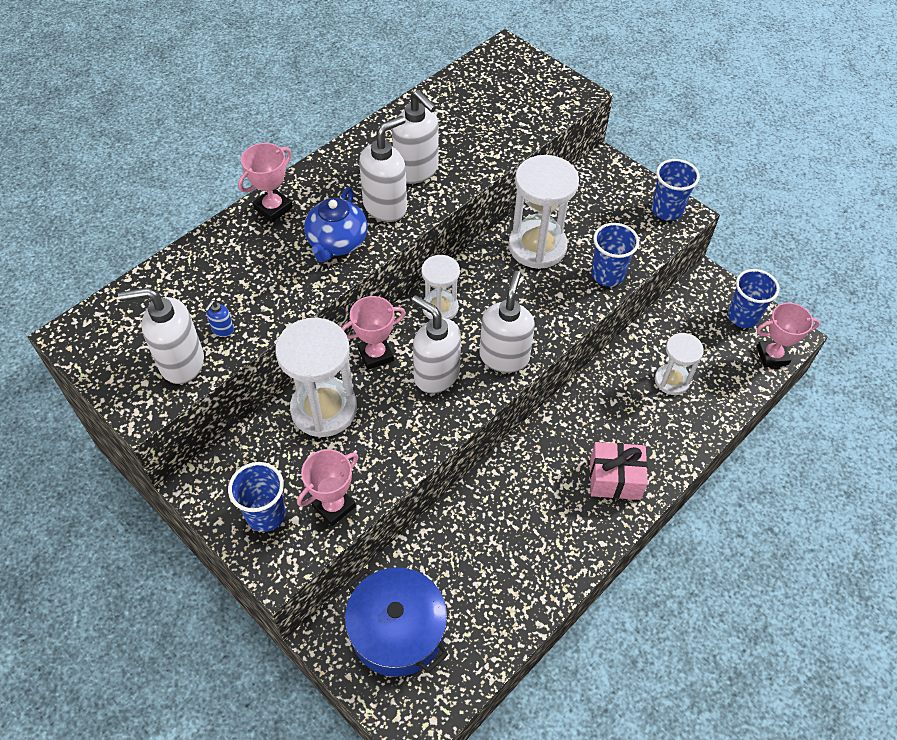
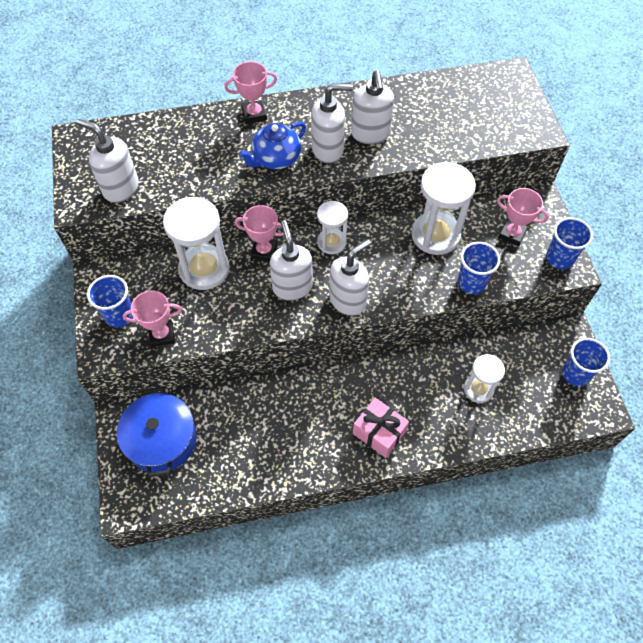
camera: 35 degrees right, 5 degrees up
(222, 330) = (160, 180): blue soap dispenser -> none
(772, 356) = (574, 416): pink trophy -> pink trophy (512, 234)

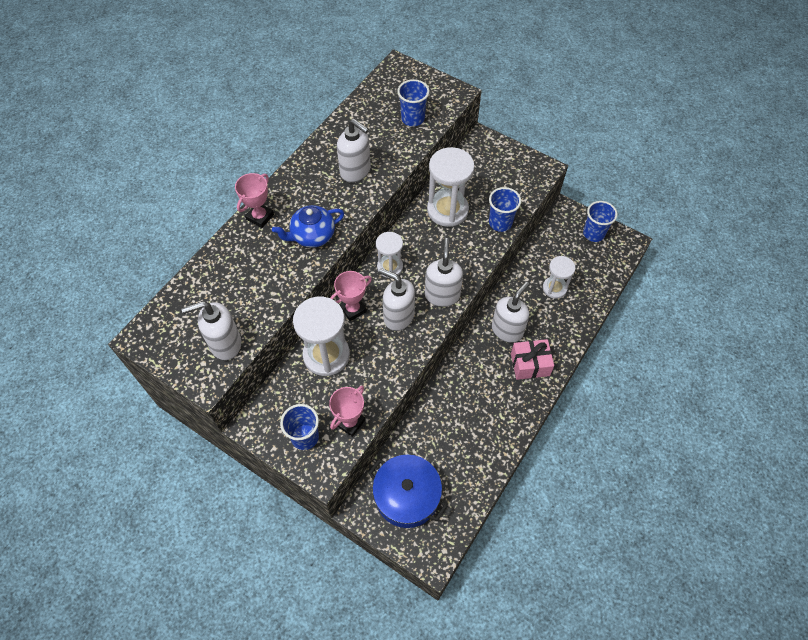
camera: 45 degrees left, 0 degrees up
(276, 159) = (312, 236): blue teapot -> blue teapot turned 60 degrees clockwise
(328, 149) = (340, 202): white soap dispenser -> white soap dispenser (507, 330)
(512, 234) = (490, 174): pink trophy -> none
(559, 258) = (531, 168): blue cup -> blue cup (413, 118)

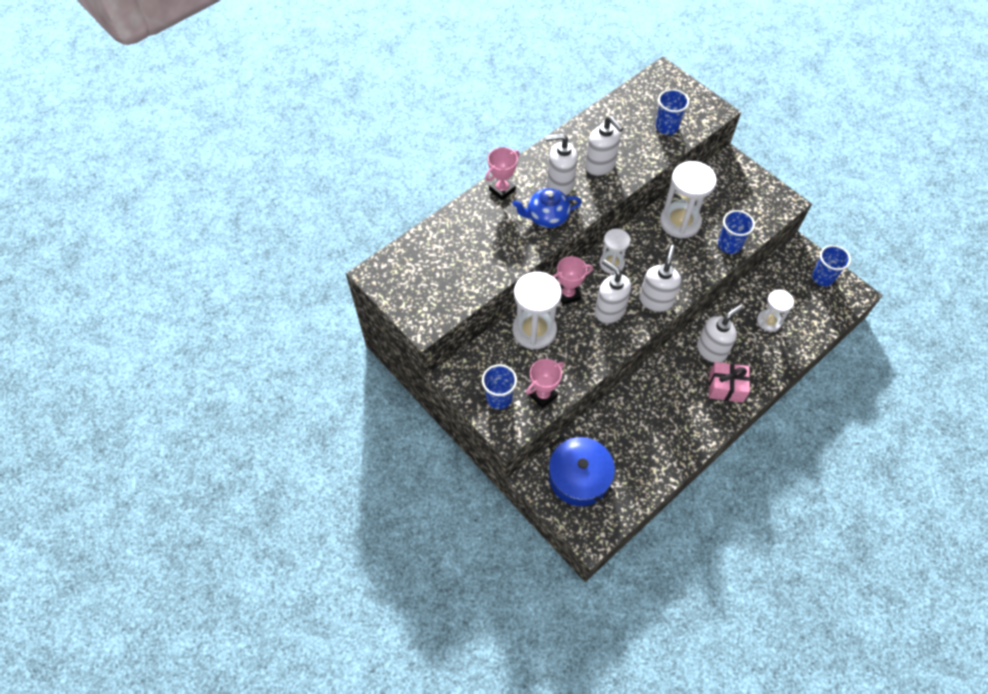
camera: 15 degrees right, 0 degrees up
(225, 344) = (448, 296): white soap dispenser -> white soap dispenser (559, 184)

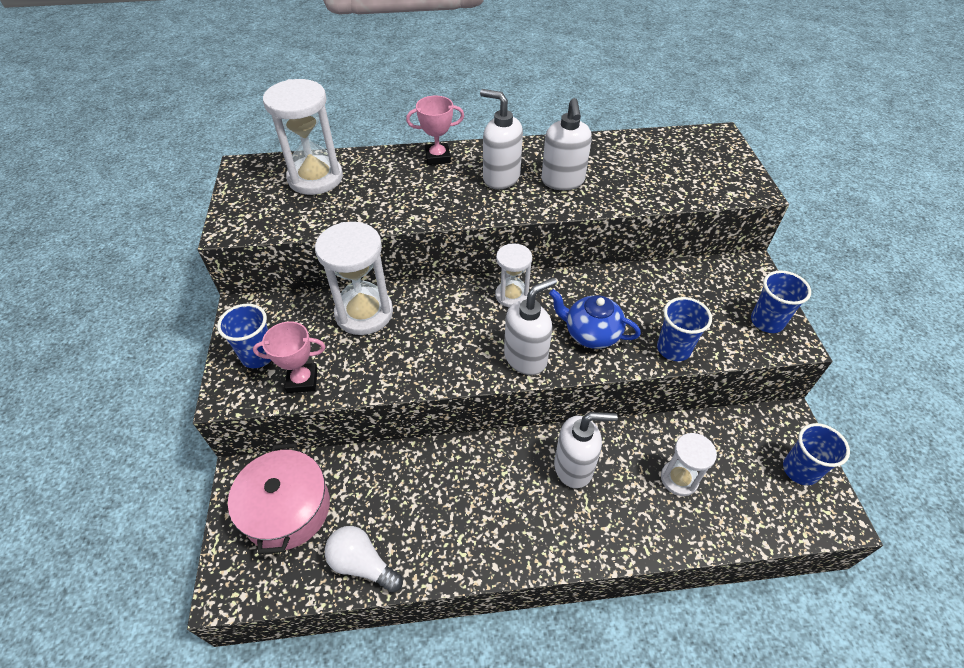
camera: 35 degrees right, 10 degrees down
(547, 217) = (455, 198): blue teapot -> blue teapot (591, 333)
(568, 295) = (434, 299): pink trophy -> none
(579, 477) = (287, 509): blue pot -> pink pot
(609, 311) = (462, 339): white soap dispenser -> none
(648, 475) = (362, 564): none -> white light bulb
(666, 127) = (677, 180): blue cup -> blue cup (766, 322)
(680, 222) = (631, 295): white hourglass -> white hourglass (315, 178)
(726, 387) = (554, 523): pink gift -> none

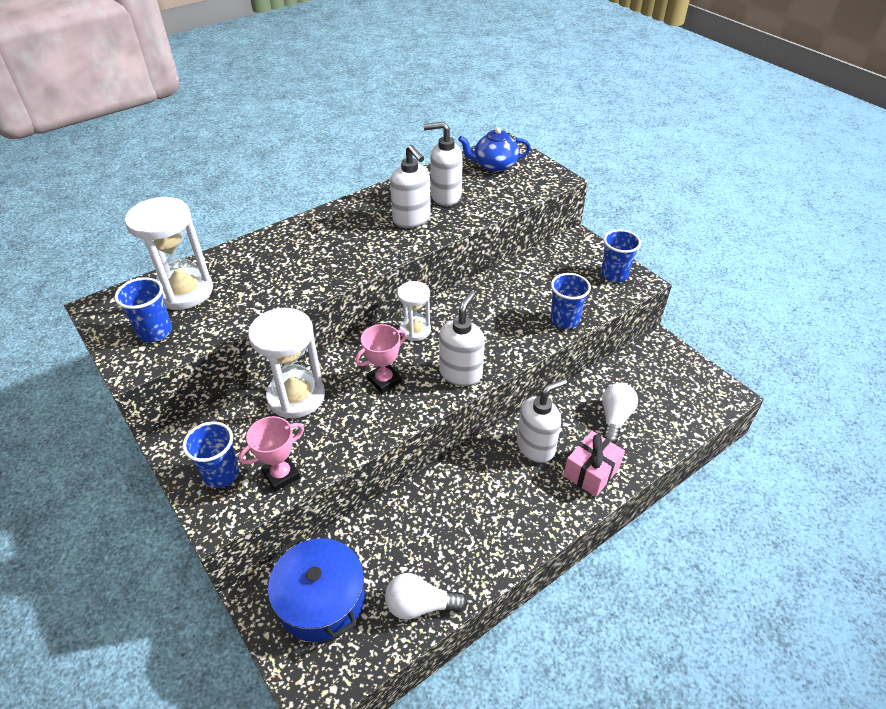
camera: 30 degrees left, 5 degrees down
(287, 509) = (321, 599): pink pot -> blue pot
(437, 157) = (288, 235): pink trophy -> pink trophy (384, 380)
(501, 178) = (358, 233): white soap dispenser -> white soap dispenser (445, 196)
(591, 333) = (498, 334): blue teapot -> blue teapot (494, 165)
(614, 523) = (591, 472): none -> pink gift
(679, 479) = (614, 418): white hourglass -> white light bulb
(800, 470) = (687, 374): blue cup -> blue cup (155, 332)

